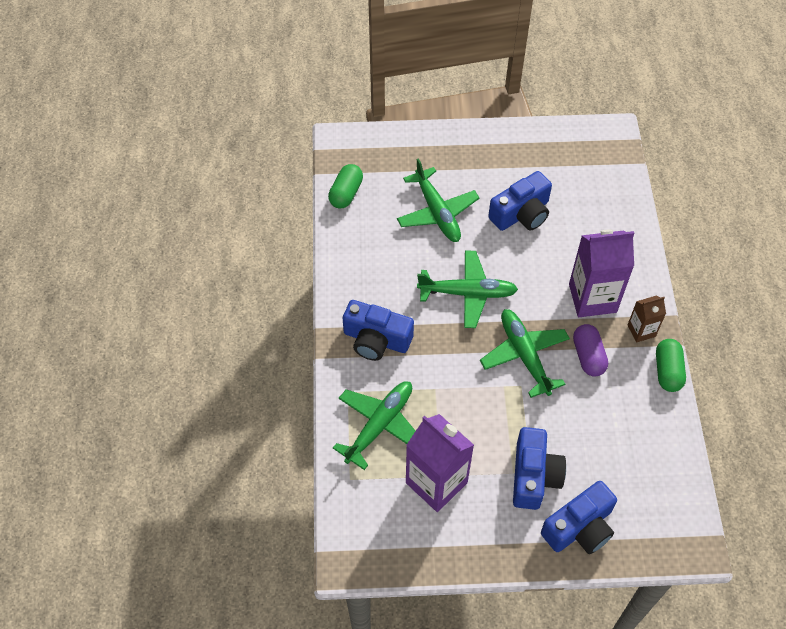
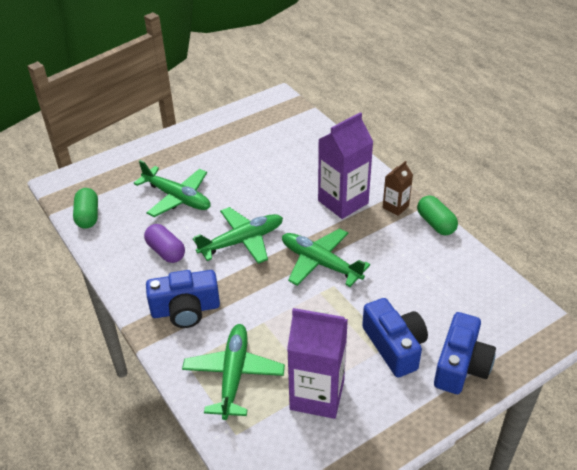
camera: 30 degrees left, 15 degrees down
(521, 214) = (247, 171): blue camera -> none
(588, 356) = (370, 241): purple capsule -> purple capsule (166, 251)

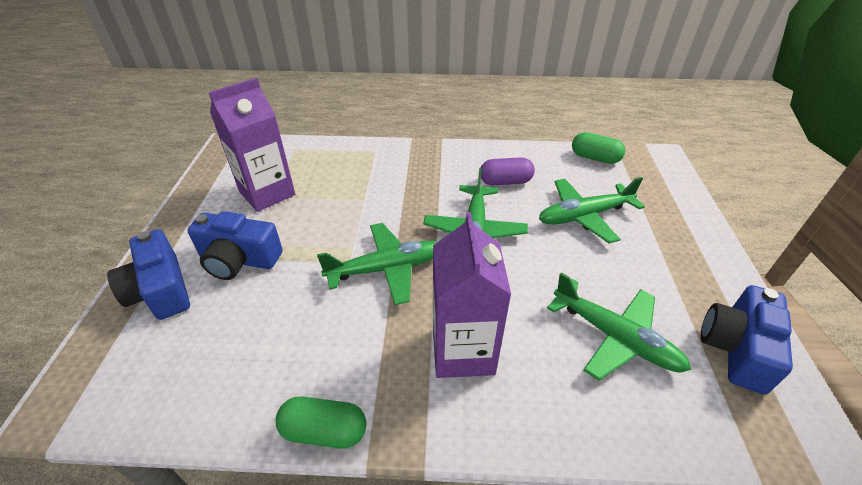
camera: 125 degrees right, 0 degrees up
(185, 309) = (425, 168): blue camera -> blue camera (736, 348)
(233, 375) = (337, 165): green plane -> green plane (614, 337)
(395, 207) = (401, 406): brown carton -> none

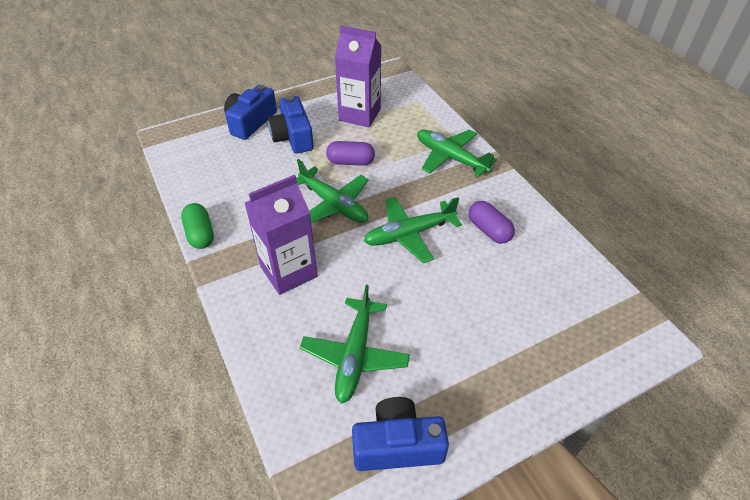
camera: 60 degrees right, 5 degrees up
(333, 229) = (350, 162): none -> purple capsule
(585, 216) = (488, 299): green plane -> green plane (451, 158)
(595, 158) = (591, 283): green capsule -> none

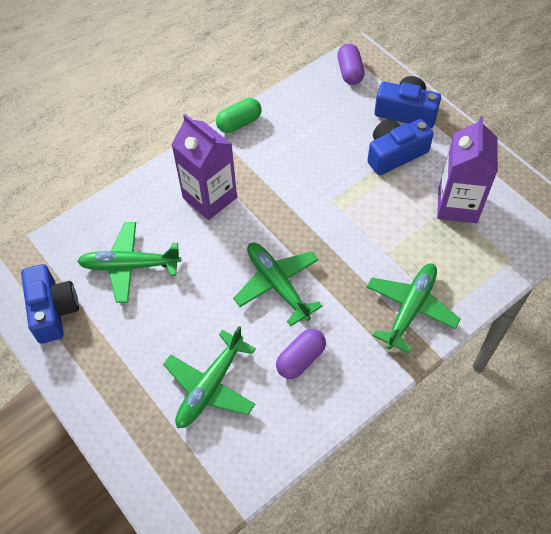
camera: 80 degrees right, 10 degrees up
(333, 204) = (303, 212): green plane -> green plane (211, 386)
(350, 162) = (371, 213): purple capsule -> purple capsule (350, 72)

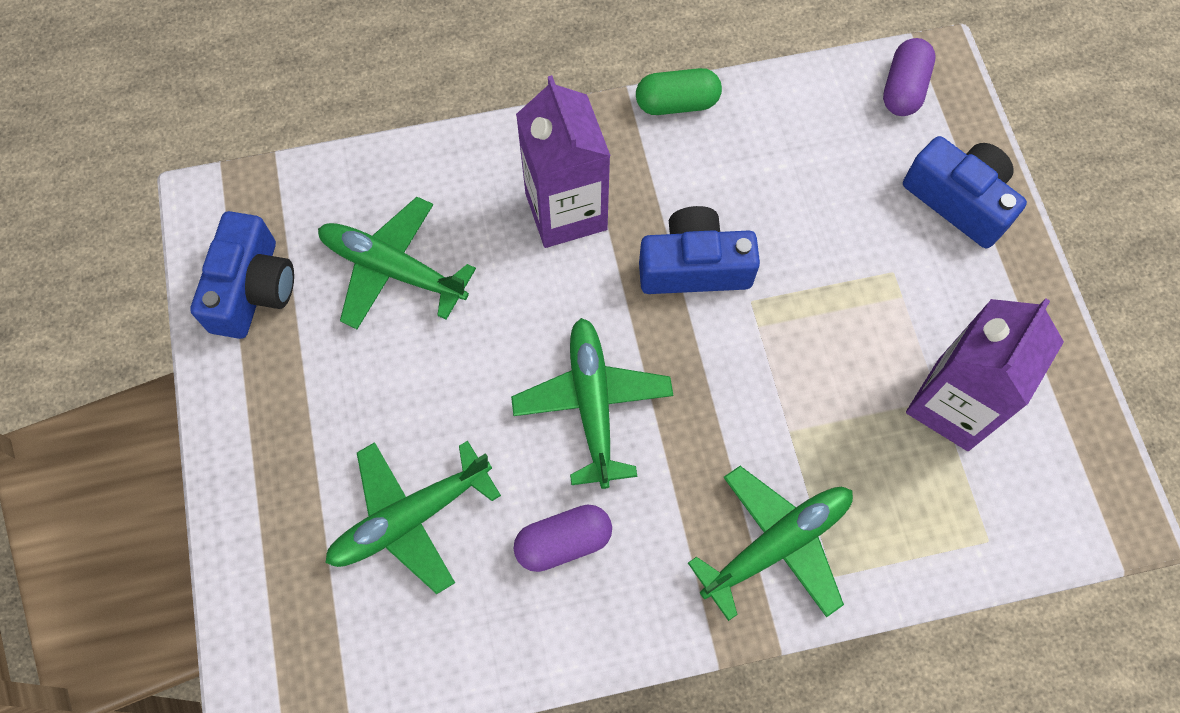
camera: 25 degrees right, 10 degrees up
(395, 154) = (898, 267): blue camera -> blue camera (694, 266)

